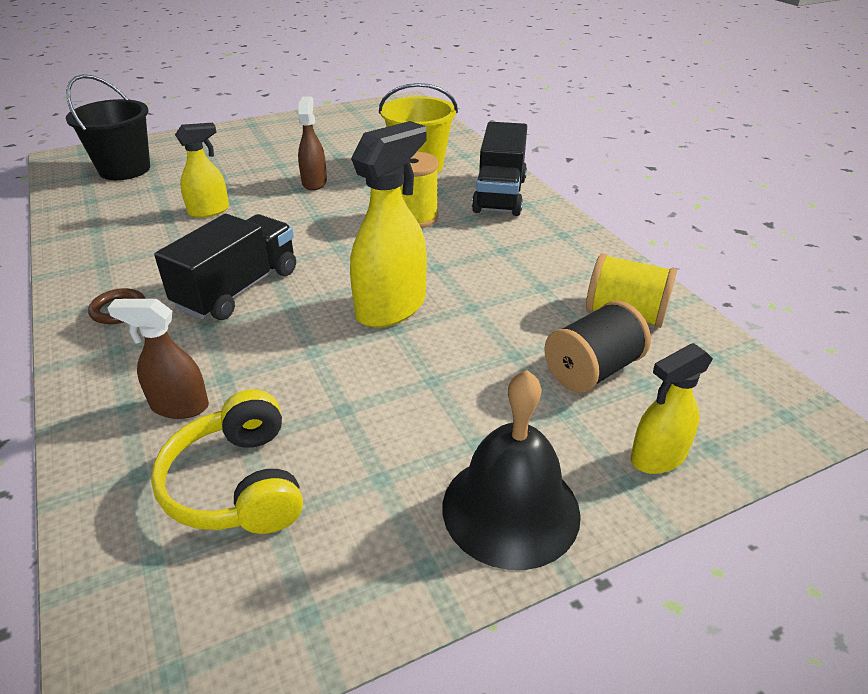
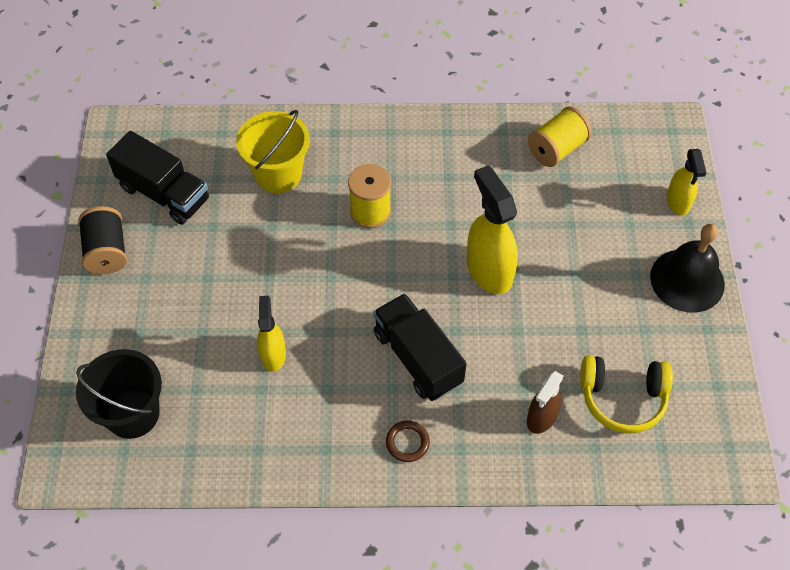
camera: 65 degrees left, 20 degrees up
(314, 182) = (263, 261): brown spray bottle -> none
(499, 195) = (365, 141): black truck -> black truck (164, 193)
(592, 370) = (601, 194): black spool -> black spool (107, 251)

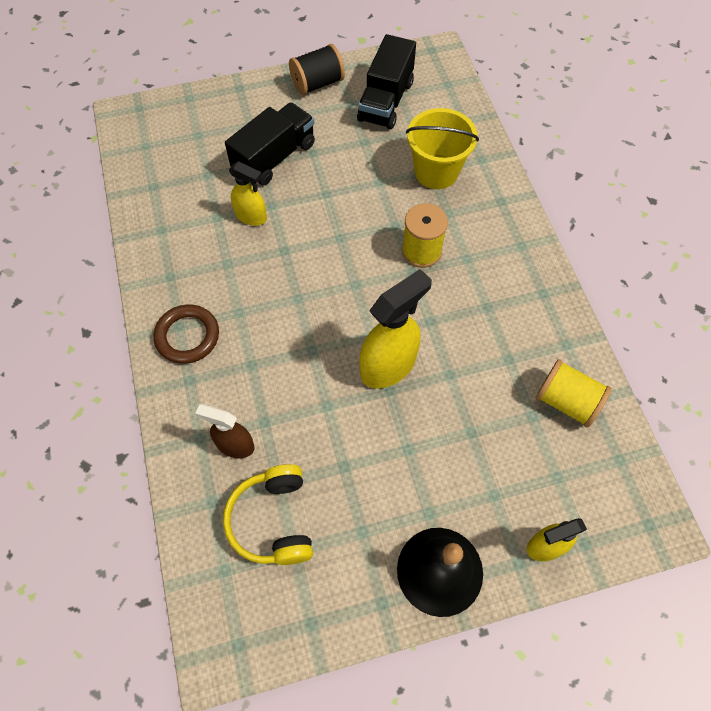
camera: 75 degrees right, 5 degrees up
(132, 413) = (178, 142): black bucket -> none
(273, 354) = (251, 216): yellow spray bottle -> yellow spray bottle turned 45 degrees clockwise
(407, 442) = (187, 336): brown ring -> brown ring, size x1.61
(417, 358) = (274, 325): black truck -> black truck (274, 158)

